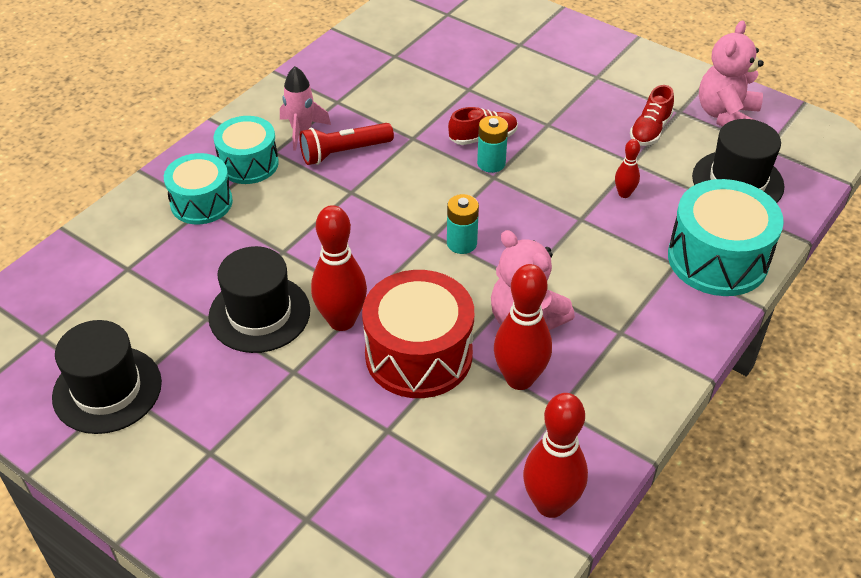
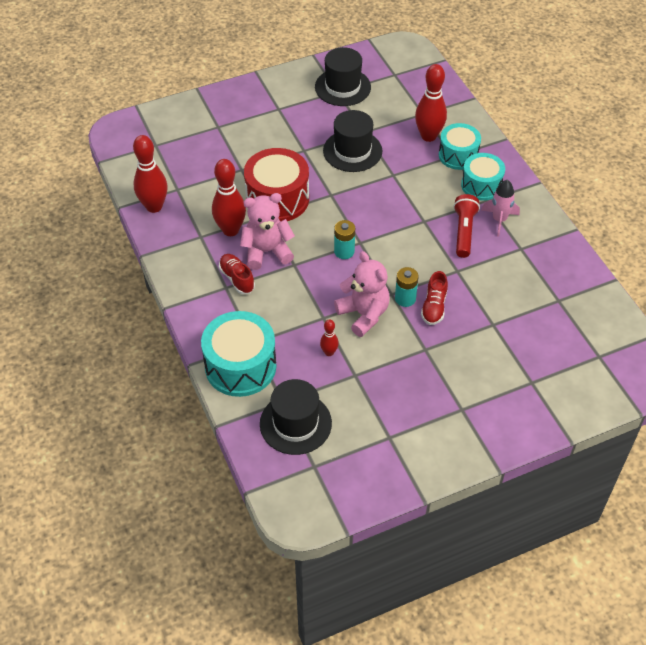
camera: 120 degrees right, 5 degrees up
(341, 321) = (323, 179): red bowling pin -> red bowling pin (428, 136)
(650, 130) = (380, 405): red shoe -> red shoe (237, 279)
(726, 115) = (365, 464): pink teddy bear -> pink teddy bear (363, 314)

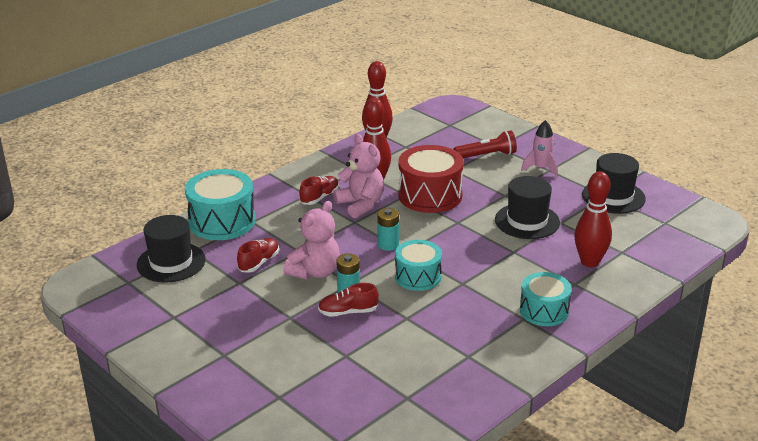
camera: 70 degrees right, 20 degrees down
(329, 352) = (259, 262): red bowling pin -> red shoe
(458, 155) = (577, 287): turquoise drum -> turquoise drum (418, 276)
(464, 232) = (465, 312): red flashlight -> red flashlight (487, 155)
(499, 220) = (500, 333): pink rocket -> pink rocket (541, 168)

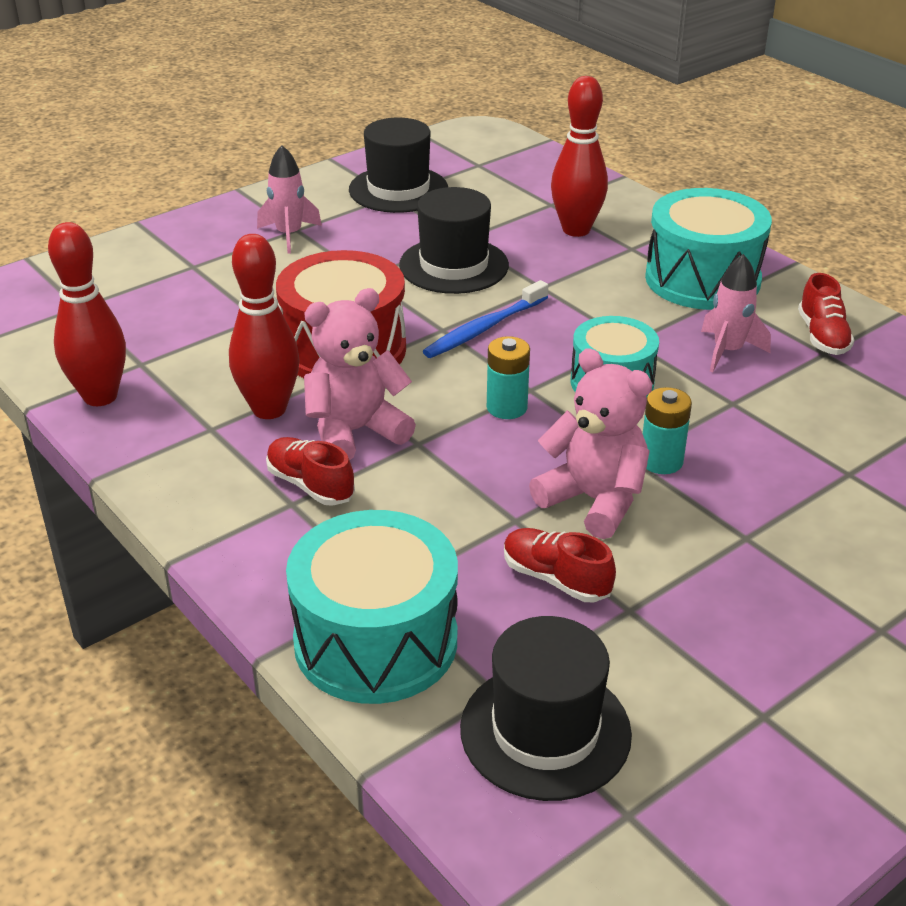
camera: 85 degrees left, 5 degrees up
(348, 312) = (723, 465): red shoe -> red shoe (822, 336)
(460, 318) = (727, 351): none -> pink rocket
(462, 234) = (484, 328): none -> blue toothbrush
(487, 155) = (221, 279): red flashlight -> none
(544, 311) = (702, 279): turquoise drum -> turquoise drum, size x1.54

